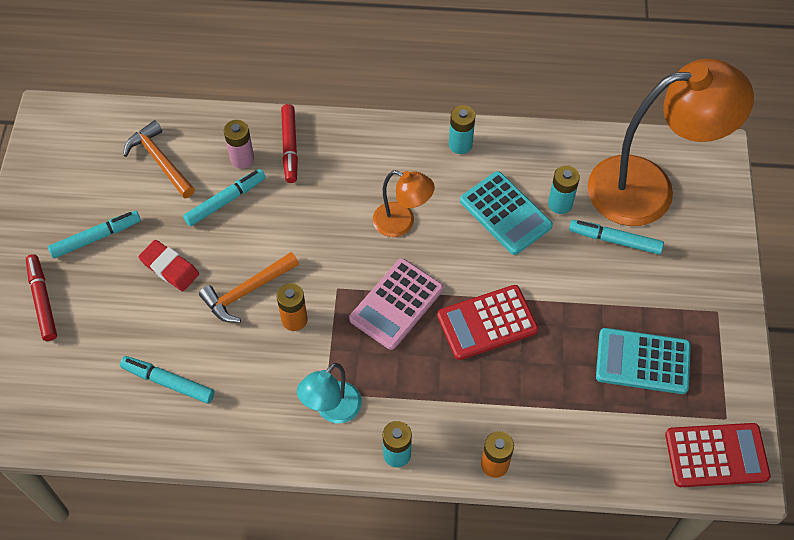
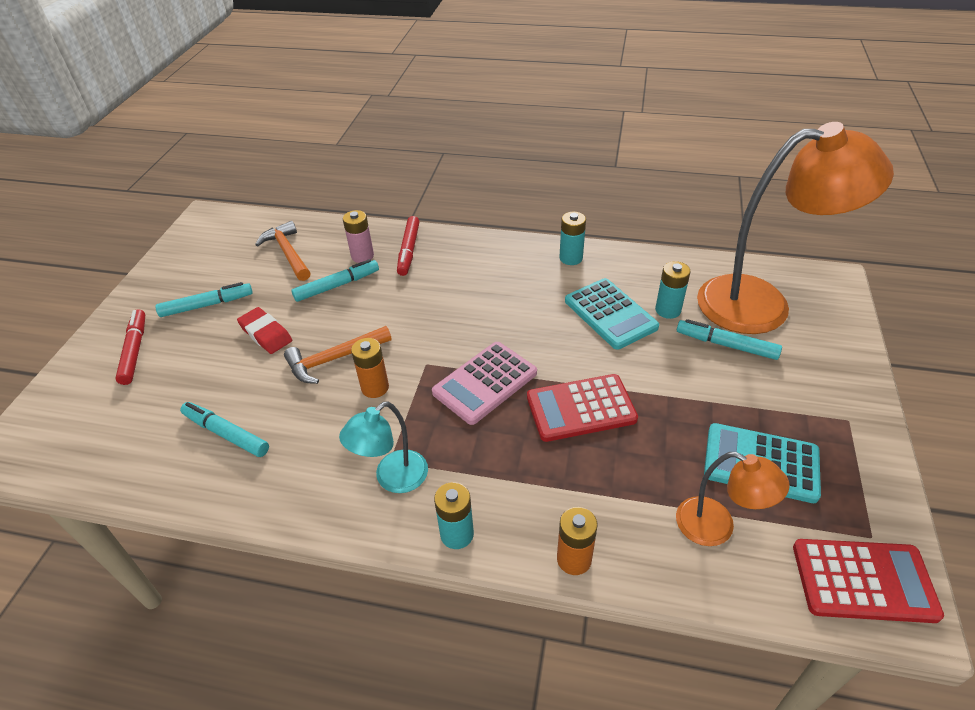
camera: 10 degrees right, 15 degrees down
(402, 223) = (503, 314): orange lamp -> orange lamp (716, 527)

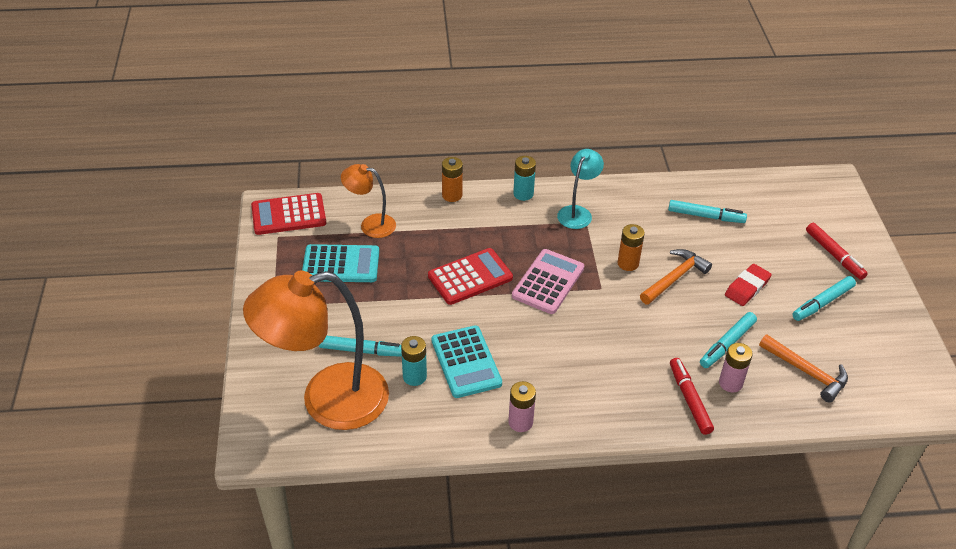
camera: 160 degrees right, 0 degrees up
(266, 334) = (747, 288): red eraser -> red eraser turned 75 degrees counterclockwise
(571, 258) = (520, 422): turquoise battery -> pink battery
(610, 314) = (466, 362): turquoise calculator -> turquoise calculator turned 150 degrees counterclockwise

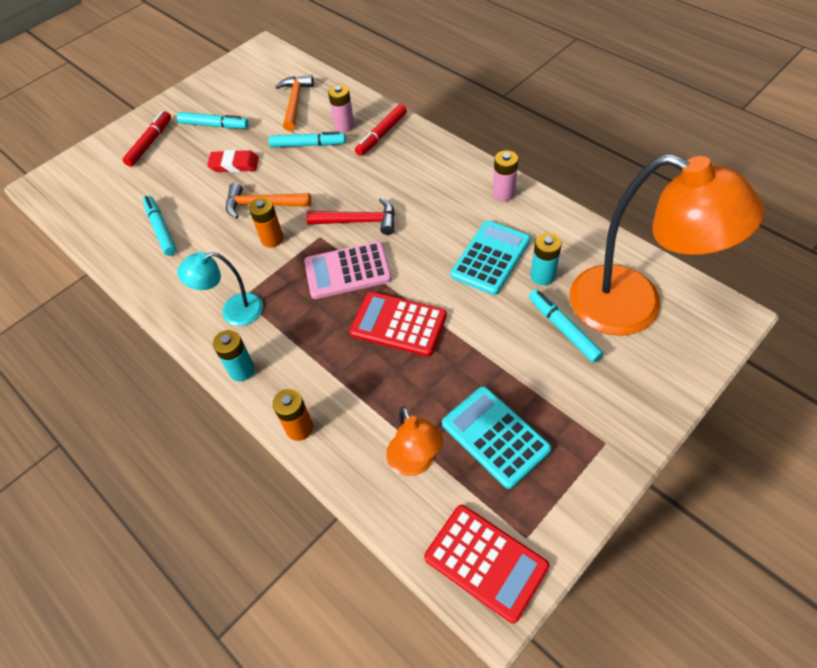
camera: 125 degrees left, 10 degrees up
(592, 317) = (359, 221): none -> red hammer

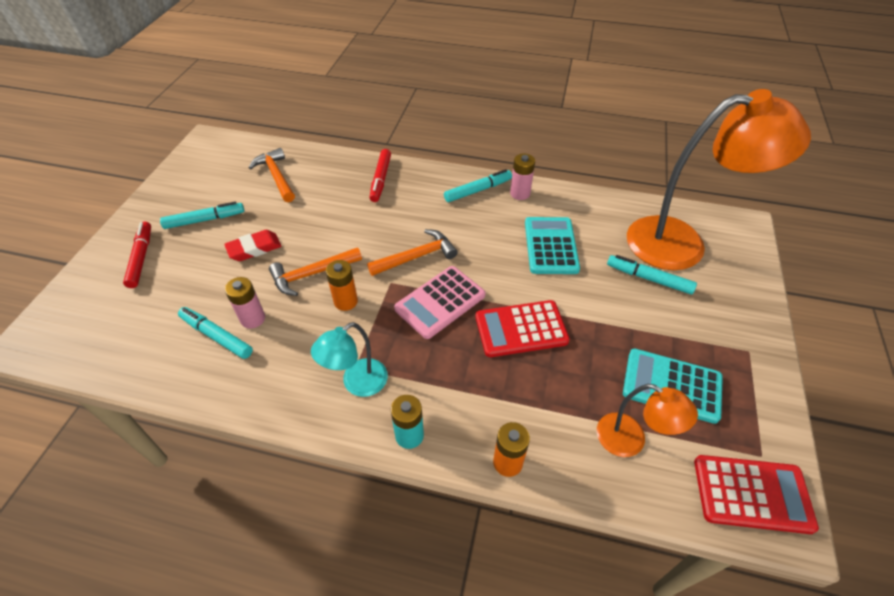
camera: 35 degrees left, 5 degrees down
(308, 145) = (317, 208): turquoise marker -> turquoise marker (478, 190)
(344, 126) = (340, 182): pink battery -> pink battery (253, 319)
(359, 221) = (417, 256): red hammer -> orange hammer
(542, 276) = (600, 245): turquoise battery -> none

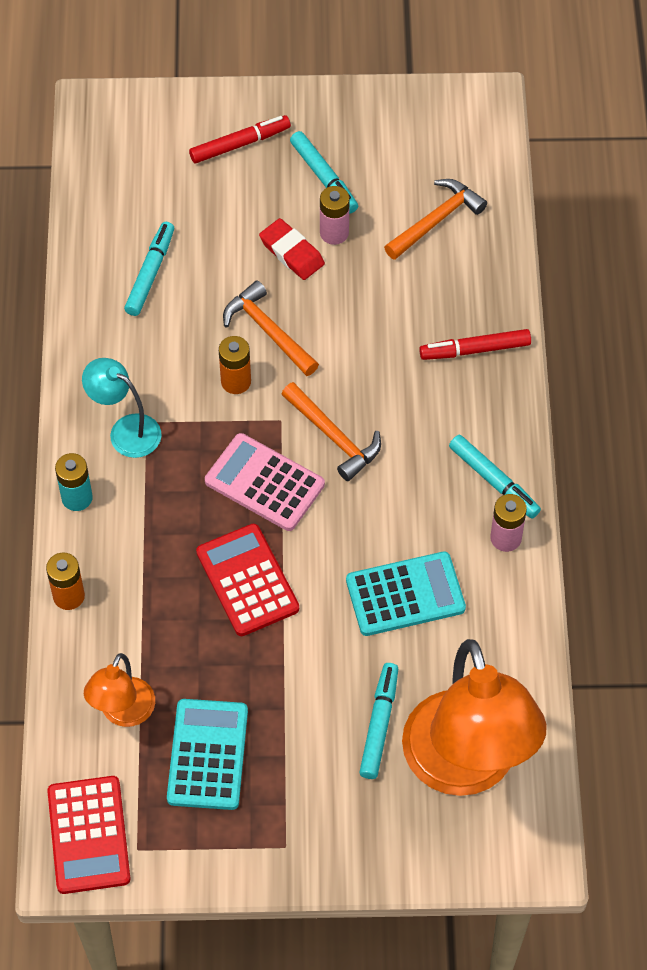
camera: 75 degrees right, 10 degrees up
(253, 319) = (183, 297): pink battery -> pink battery (334, 233)

